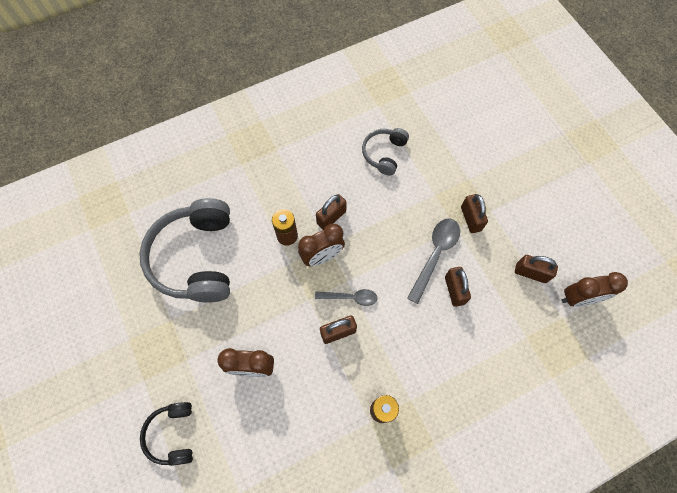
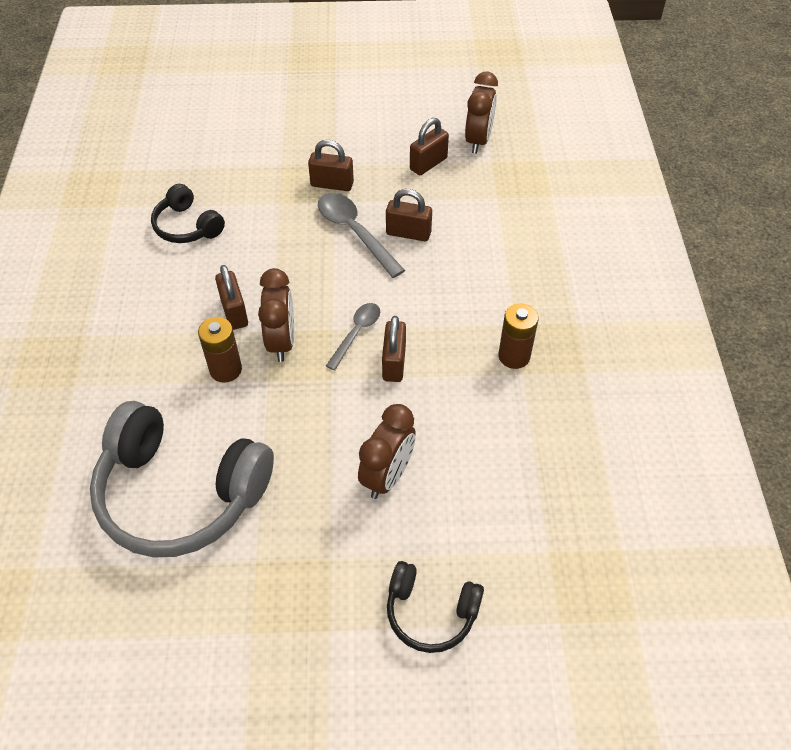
camera: 65 degrees left, 15 degrees down
(384, 154) = (187, 226): grey headphones -> black headphones

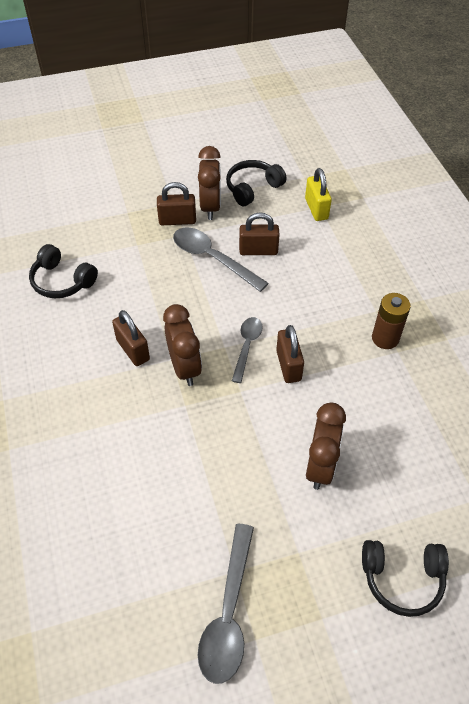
camera: 15 degrees left, 0 degrees up
(180, 494) = (144, 527): grey headphones -> none
(225, 369) = (144, 403): brown battery -> none
(234, 600) = (228, 613): none -> grey spoon
(428, 164) = (252, 188): brown padlock -> black headphones
(478, 141) = (286, 162): brown clock -> brown clock (210, 207)
(491, 199) = (316, 209): none -> yellow padlock

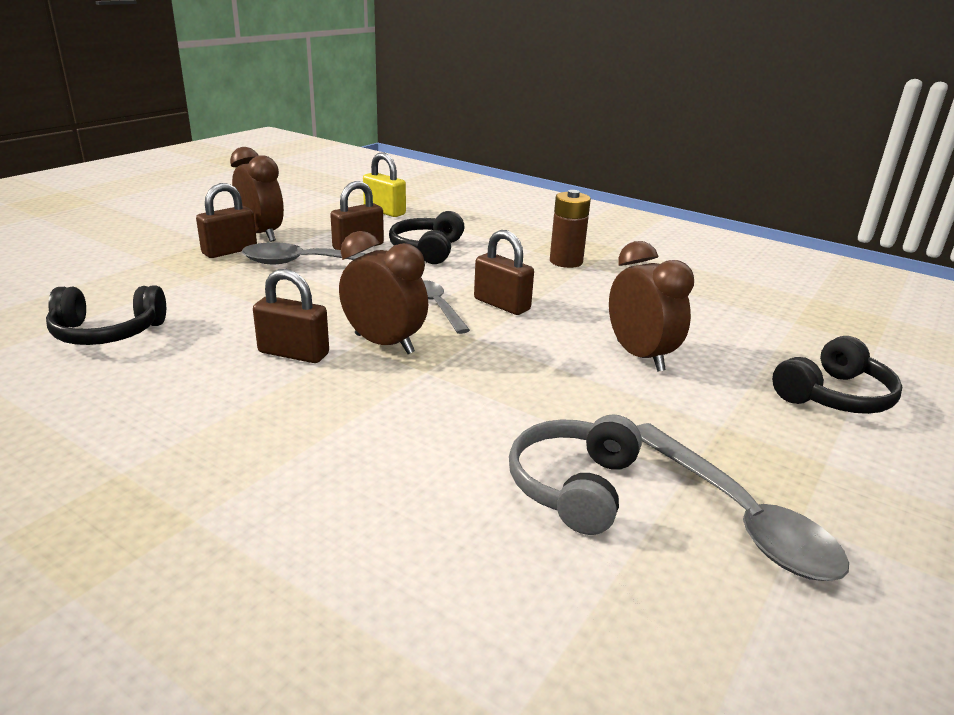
camera: 40 degrees left, 25 degrees down
(172, 538) = (574, 486): none -> grey headphones
(252, 188) = (296, 214): black headphones -> black headphones (427, 250)

